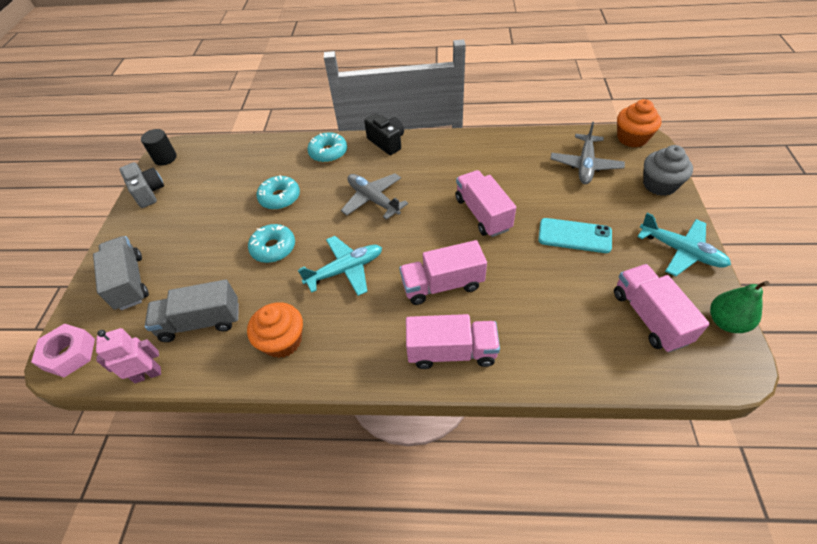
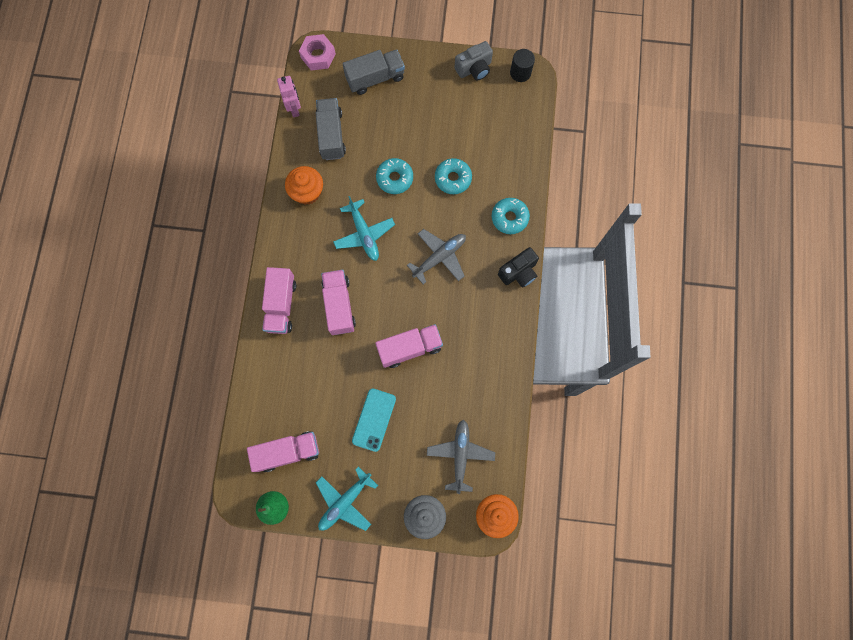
camera: 90 degrees right, 25 degrees up
(585, 165) = (460, 455): grey plane -> grey plane turned 75 degrees clockwise

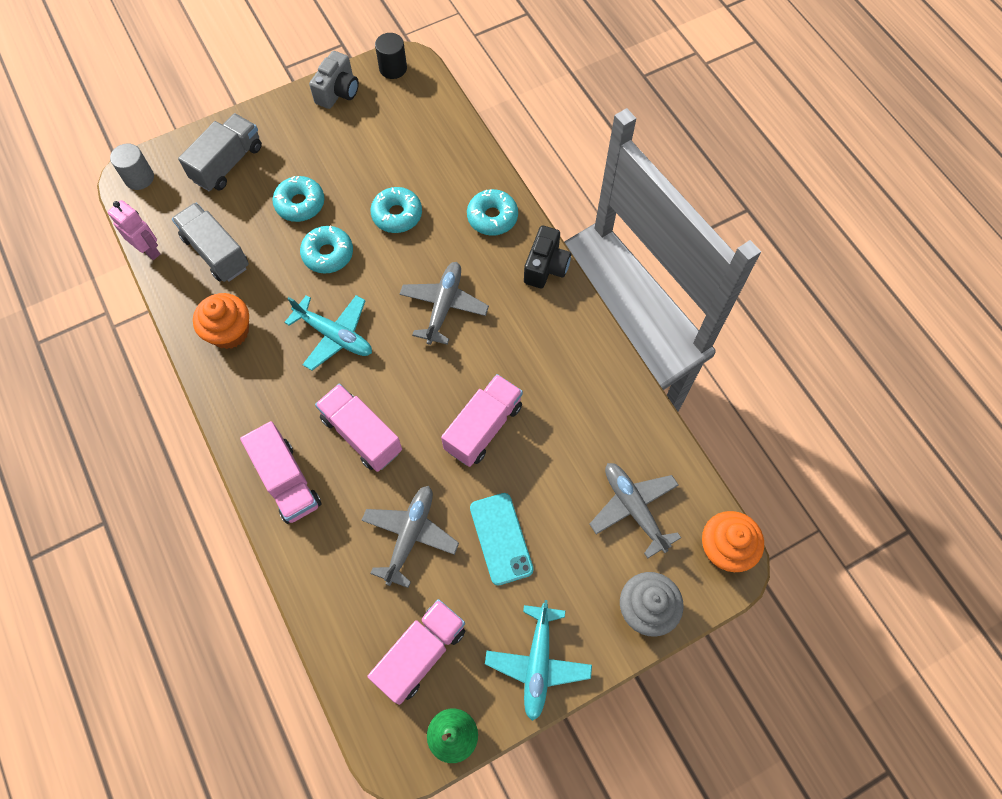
camera: 35 degrees left, 10 degrees down
(318, 56) = (139, 178): pink nut -> grey cylinder
(326, 383) = (410, 535): none -> grey plane
(400, 134) = (300, 204): none -> turquoise donut

